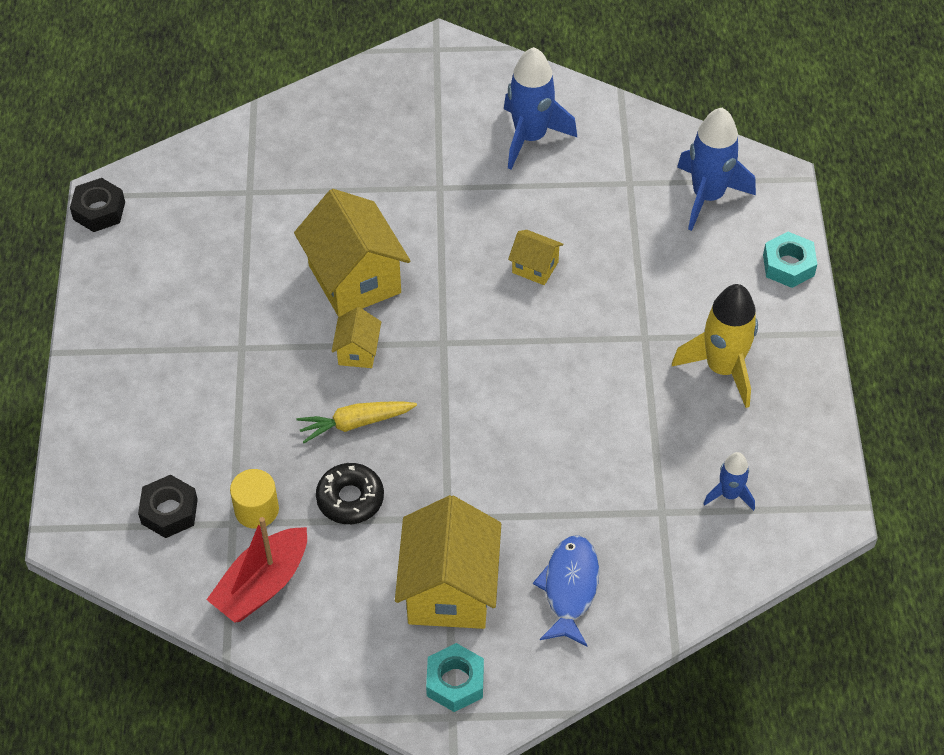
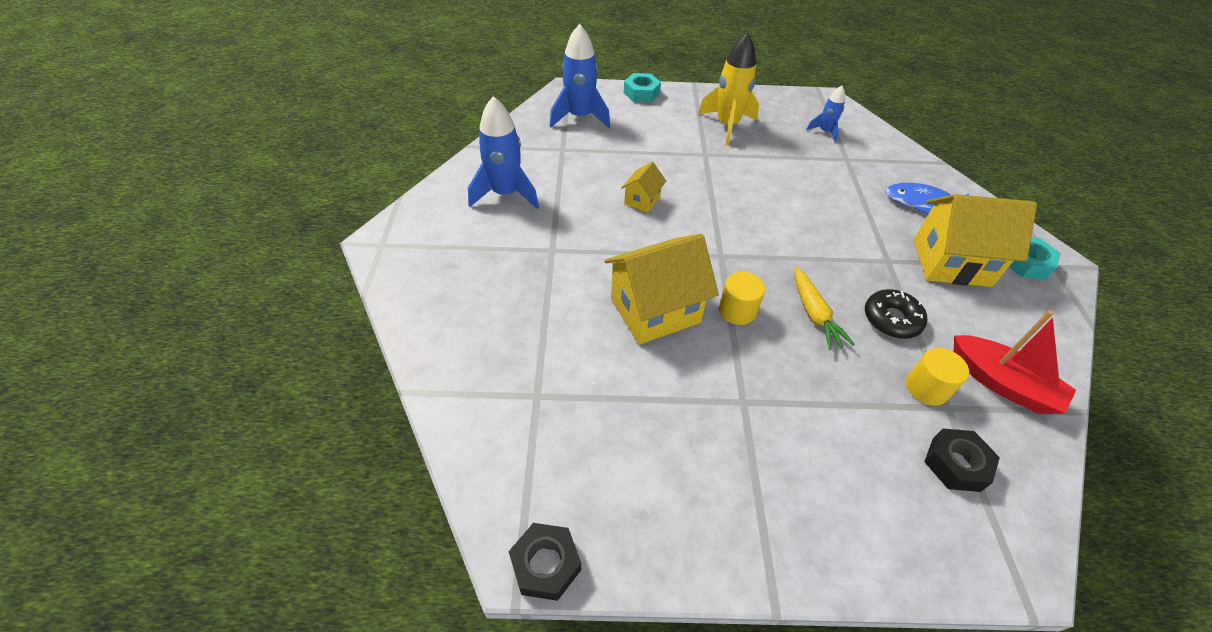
camera: 90 degrees left, 5 degrees down
(358, 351) = (737, 310): yellow house -> yellow cylinder

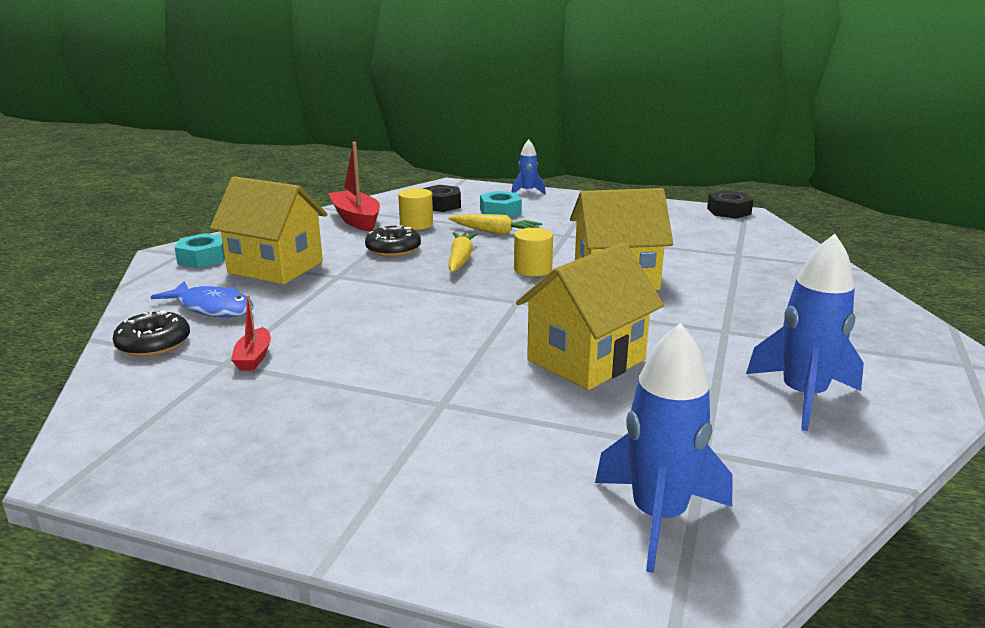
camera: 160 degrees left, 25 degrees down
(641, 93) = (480, 561): turquoise nut -> turquoise nut (500, 212)
(642, 200) = (586, 360): yellow house -> yellow house, size x2.05
(727, 125) = (352, 446): yellow rocket -> none
(824, 132) = (191, 405): blue rocket -> blue rocket (527, 191)
(825, 389) = (495, 232): none -> yellow carrot
(836, 166) = (254, 357): none -> red boat
(906, 165) = (153, 343): none -> black donut

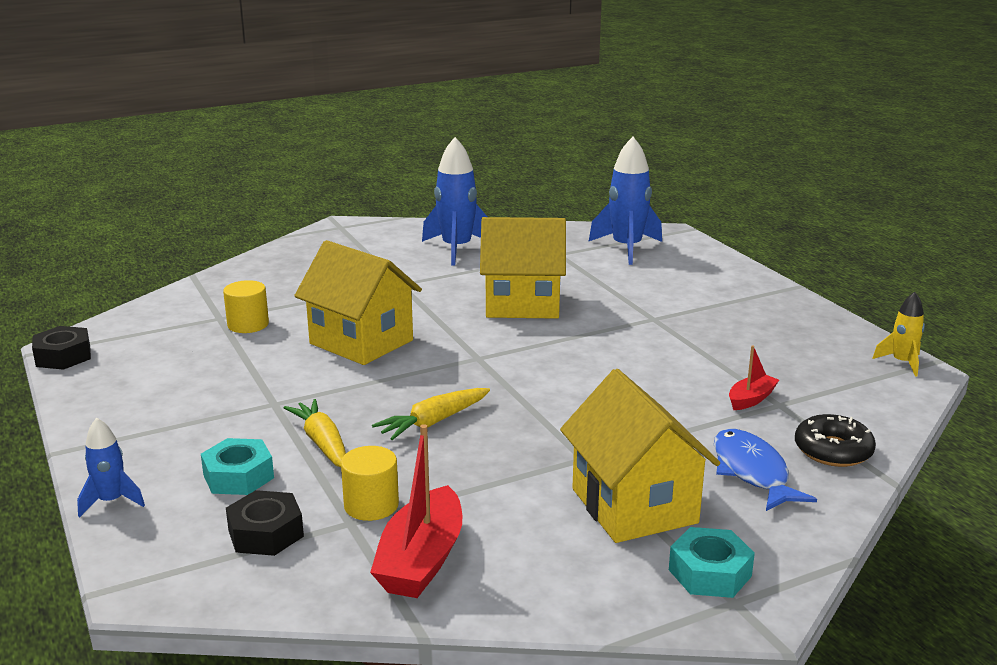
camera: 135 degrees left, 0 degrees up
(100, 472) = (902, 363): none -> yellow rocket
(393, 249) = (470, 471): black donut -> none
(532, 269) = (399, 380): yellow cylinder -> yellow cylinder (248, 324)

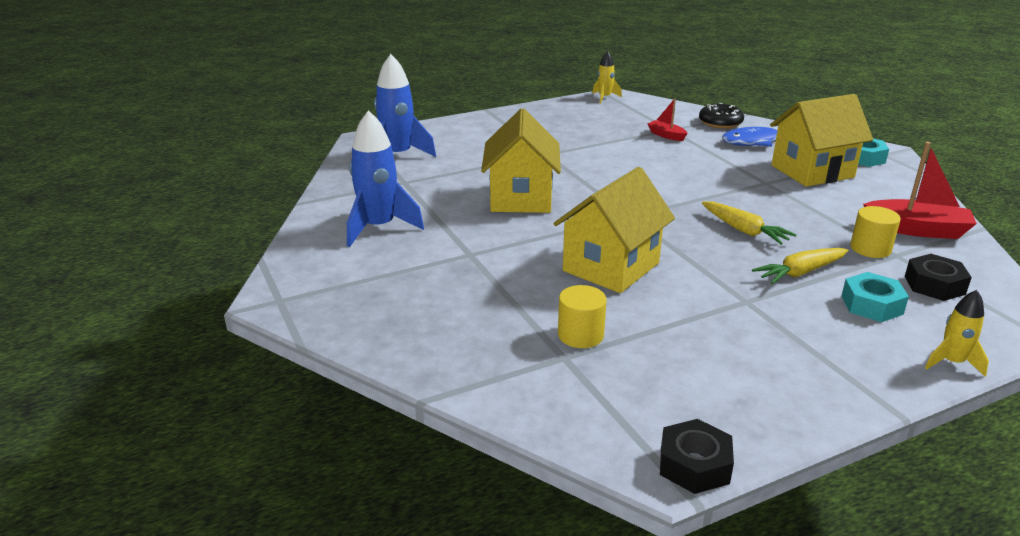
camera: 90 degrees left, 5 degrees up
(111, 501) = (951, 362): blue rocket -> yellow rocket

